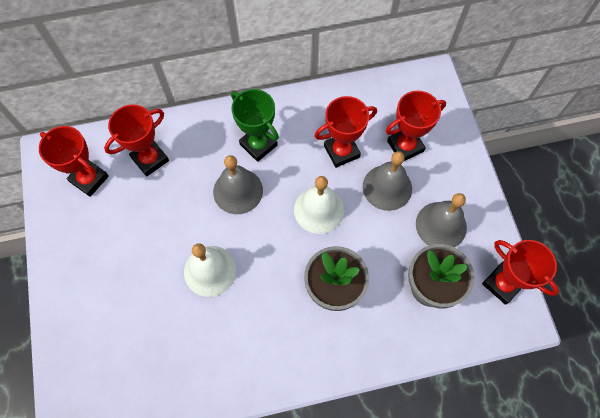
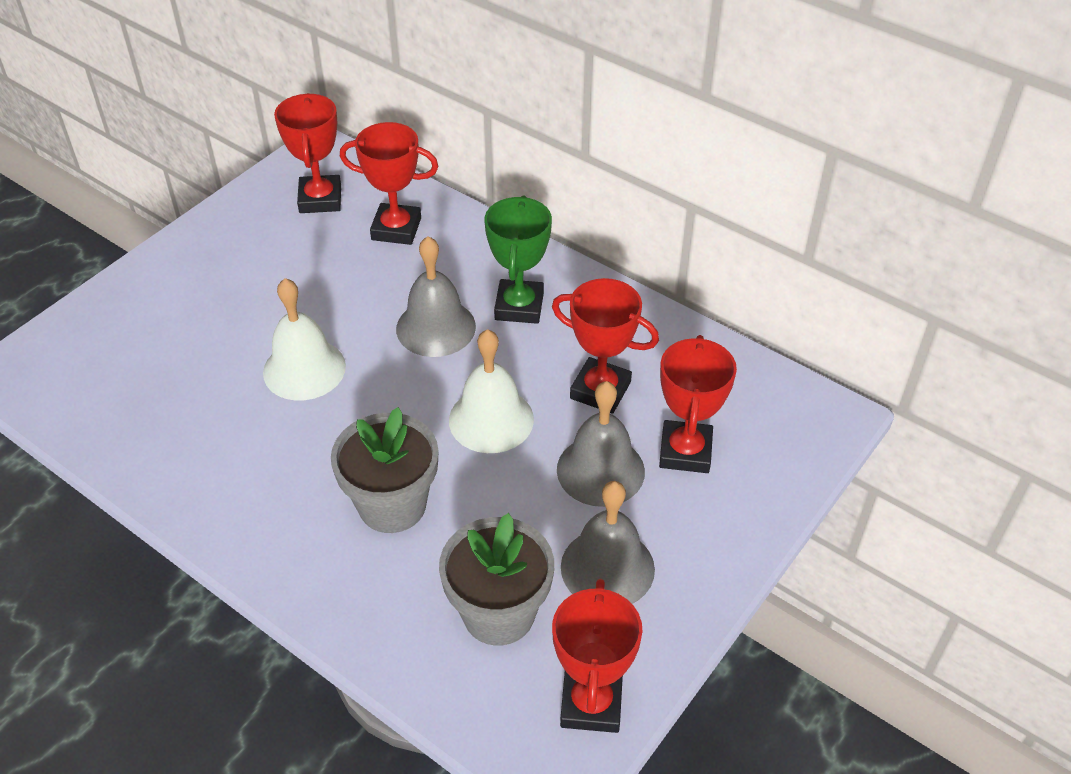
camera: 50 degrees right, 20 degrees down
(405, 146) = (685, 451): red trophy -> red trophy turned 75 degrees clockwise

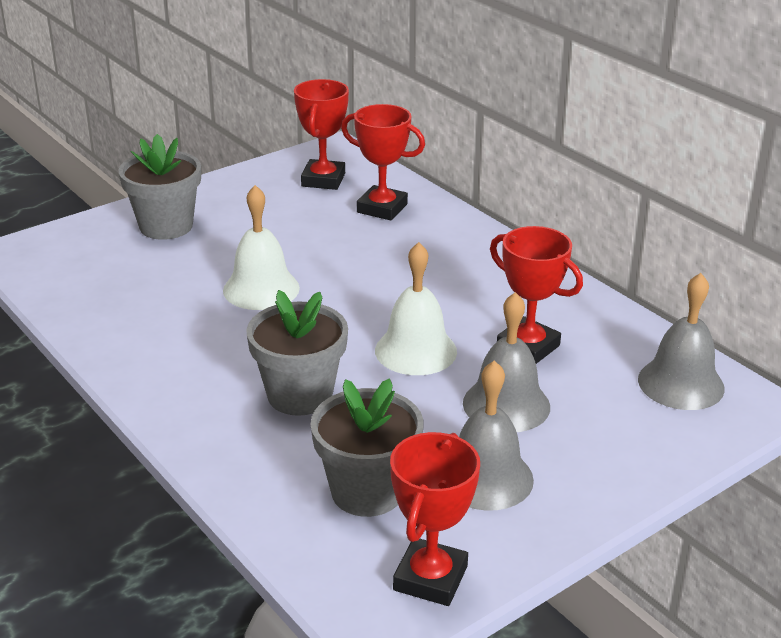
camera: 15 degrees right, 15 degrees down
(169, 300) = (166, 226): none -> grey flower pot
(436, 327) = (390, 279): grey bell -> grey bell (681, 383)
(519, 306) = (473, 276): green trophy -> none
(685, 451) = (595, 405): red trophy -> none

